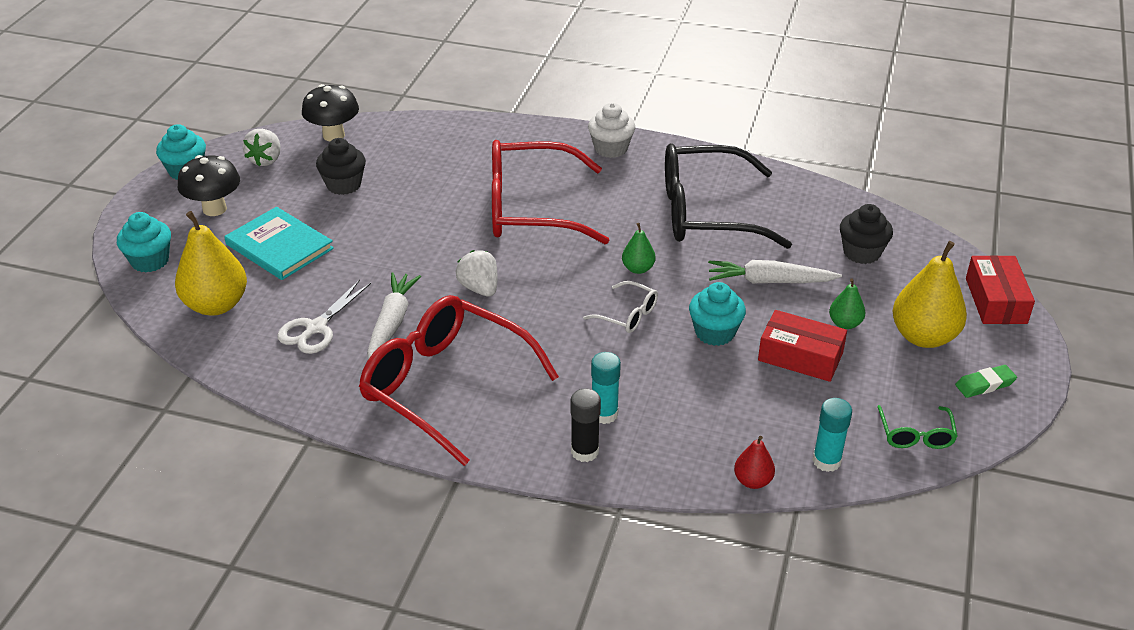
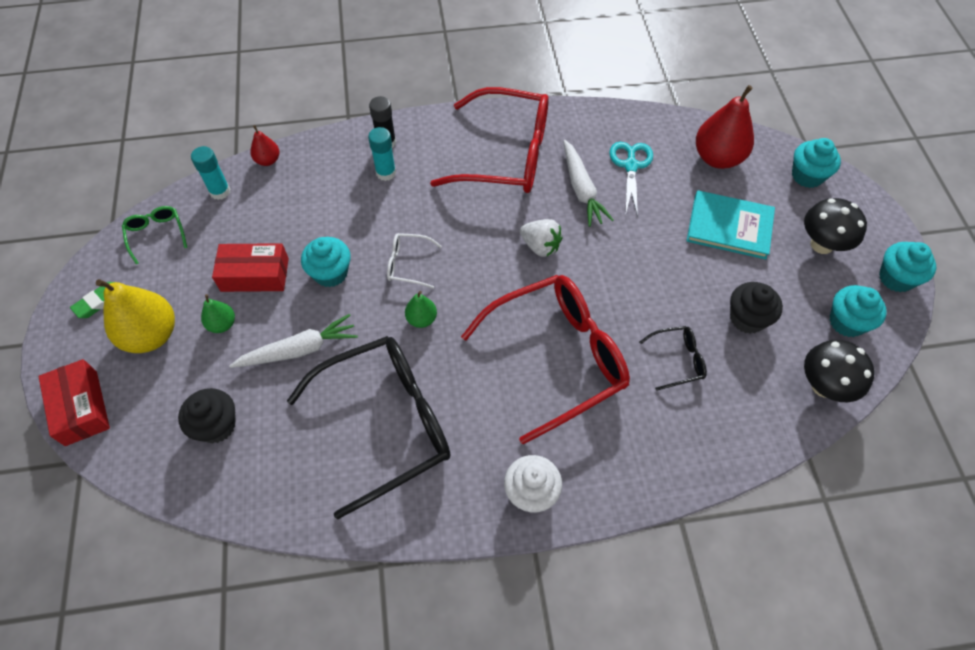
camera: 155 degrees right, 20 degrees up
(216, 305) = (717, 158): yellow pear -> red pear
(266, 160) = (847, 322): white strawberry -> turquoise cupcake
(316, 328) = (631, 166): white scissors -> turquoise scissors
(430, 179) = (678, 360): none -> black glasses

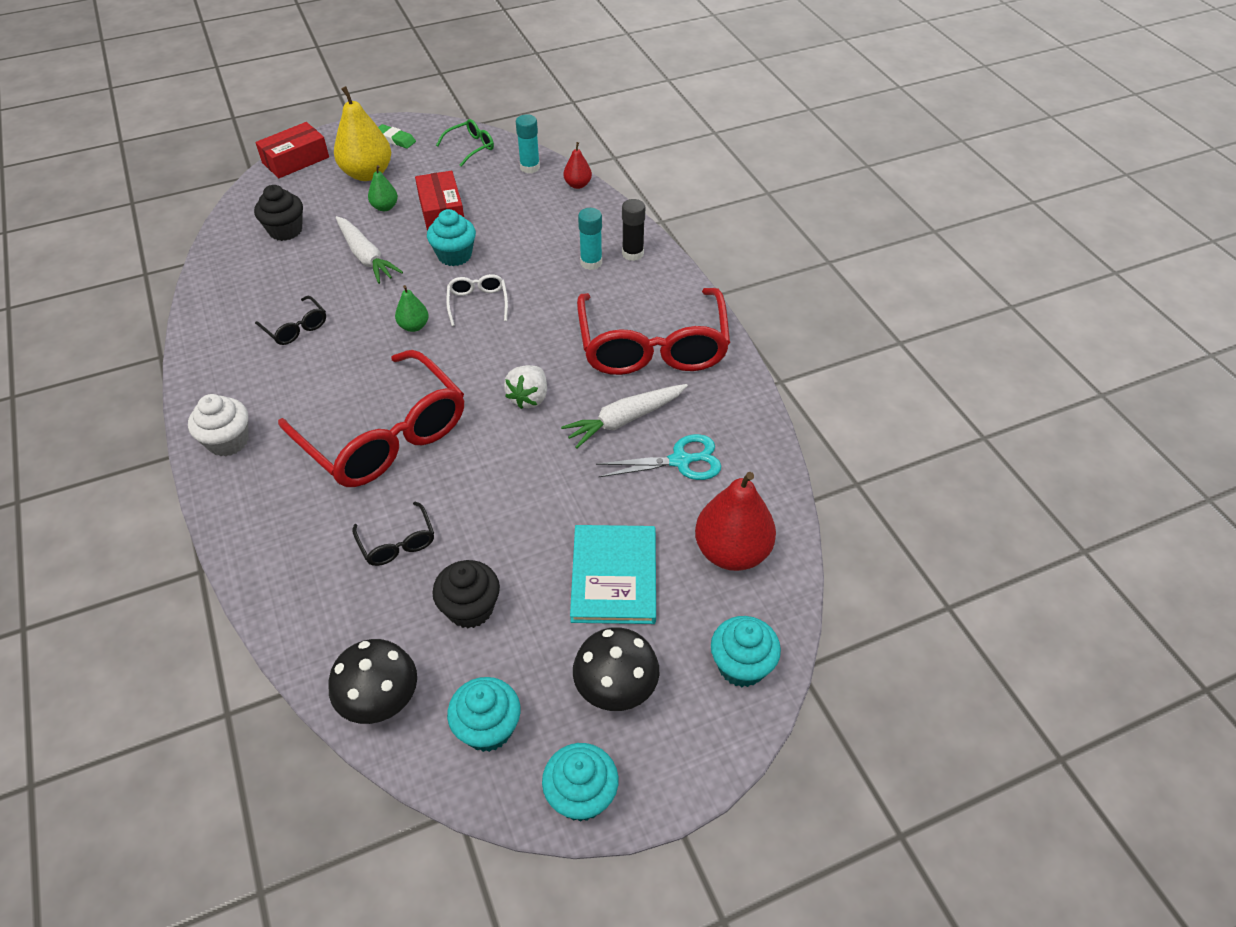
camera: 75 degrees right, 10 degrees down
(387, 423) = (296, 328): black glasses -> black glasses, size x0.43

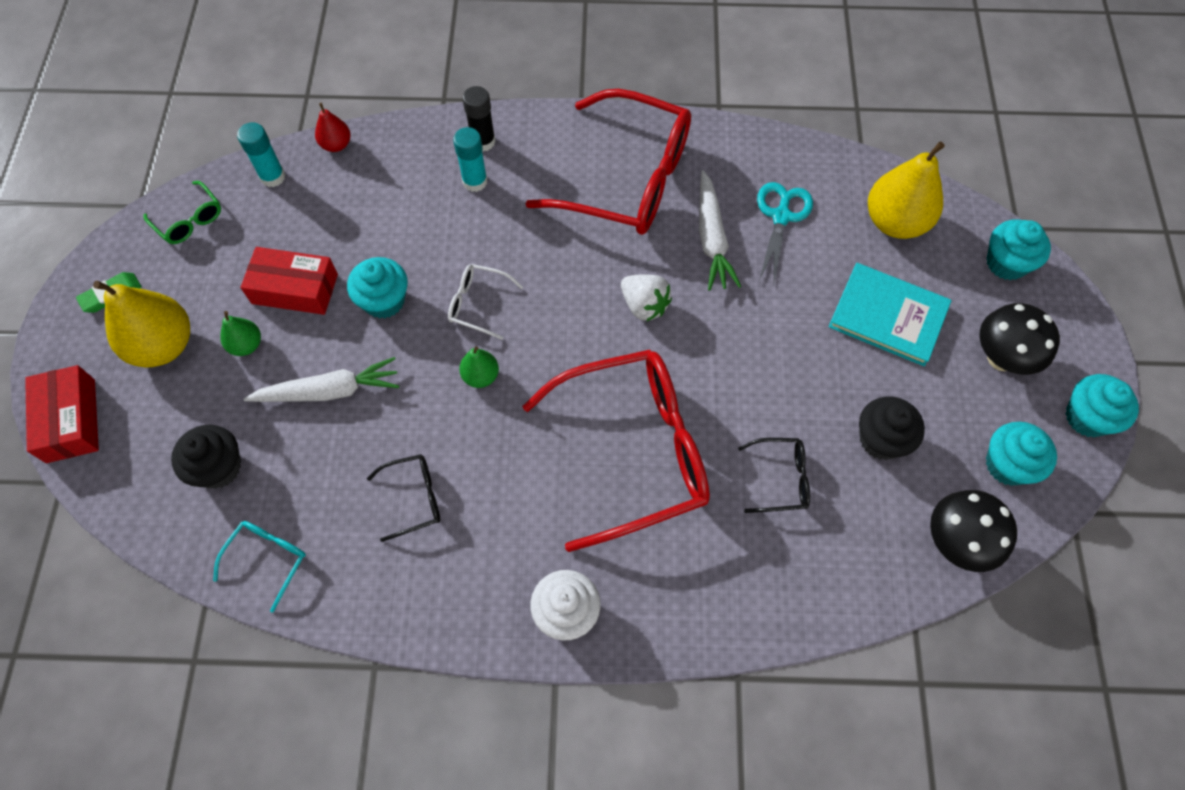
camera: 65 degrees left, 15 degrees up
(225, 276) = (268, 559): none -> turquoise glasses
(471, 147) = (189, 220): green glasses -> green glasses turned 150 degrees clockwise
(732, 552) = (895, 222): red pear -> yellow pear

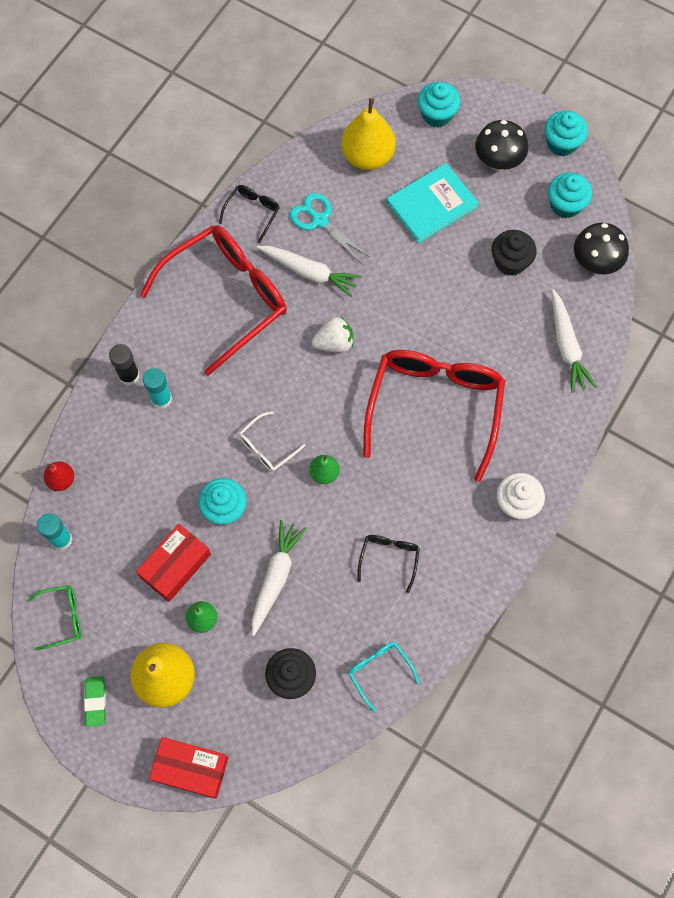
camera: 60 degrees left, 5 degrees up
(781, 479) = (502, 333): black glasses -> black glasses (252, 212)
(816, 565) = (566, 346): none -> white carrot

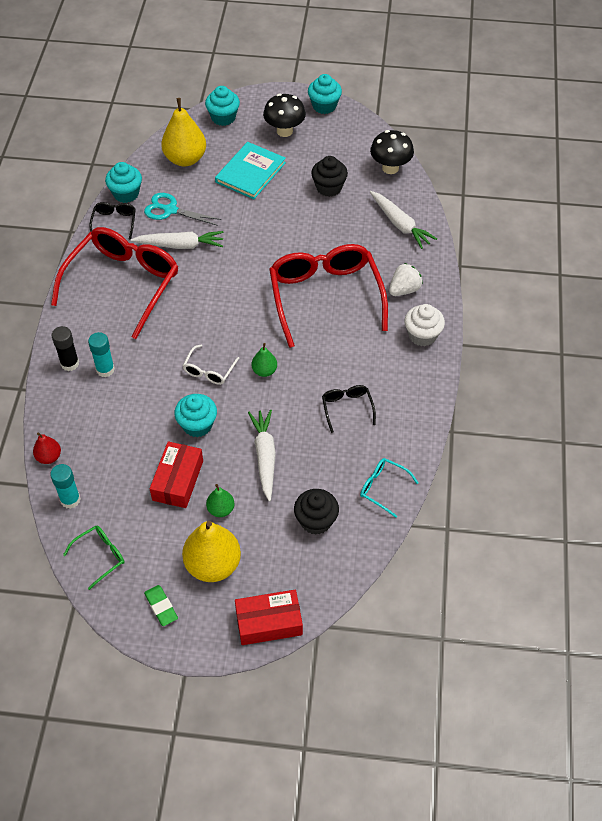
camera: 25 degrees left, 15 degrees down
(334, 343) = (225, 283): white strawberry -> white strawberry (404, 289)
(565, 205) = (348, 141): turquoise cupcake -> turquoise cupcake (126, 194)

